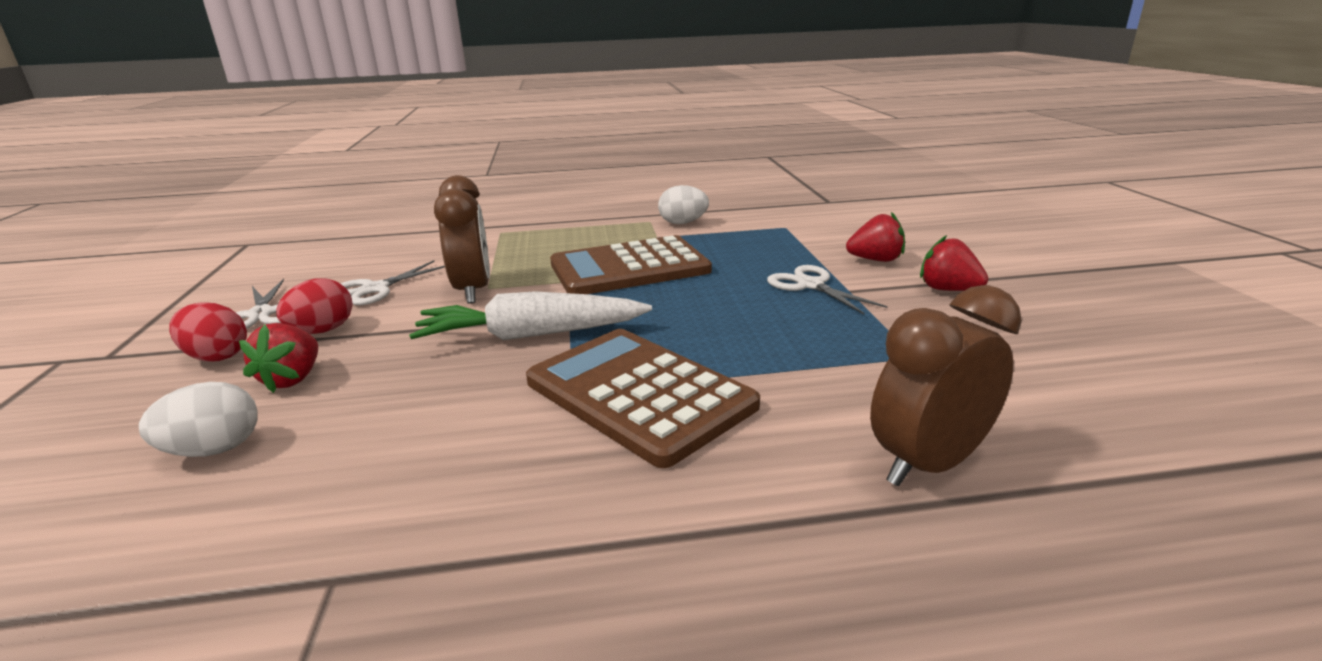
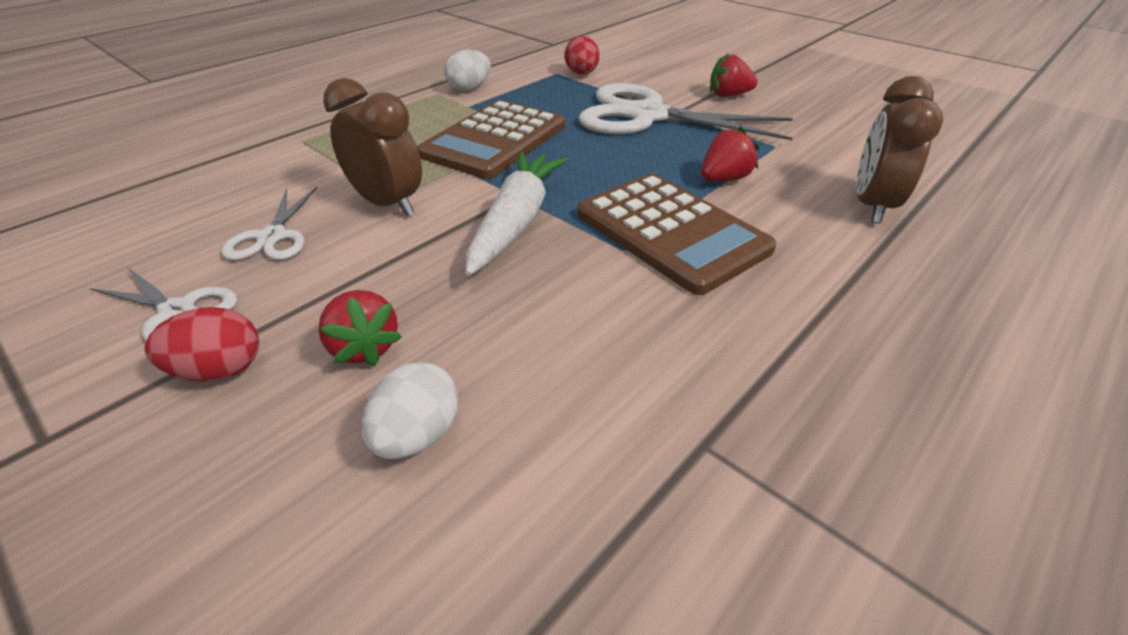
camera: 40 degrees left, 15 degrees up
(322, 331) = (299, 296): red egg -> red egg (581, 74)
(531, 335) = (516, 222): white carrot -> white carrot turned 150 degrees clockwise
(639, 394) = (671, 232): brown calculator -> brown calculator turned 135 degrees counterclockwise
(810, 285) = (647, 116): white scissors -> white scissors, size x2.06
(875, 260) = (657, 85): red strawberry -> red strawberry (724, 179)

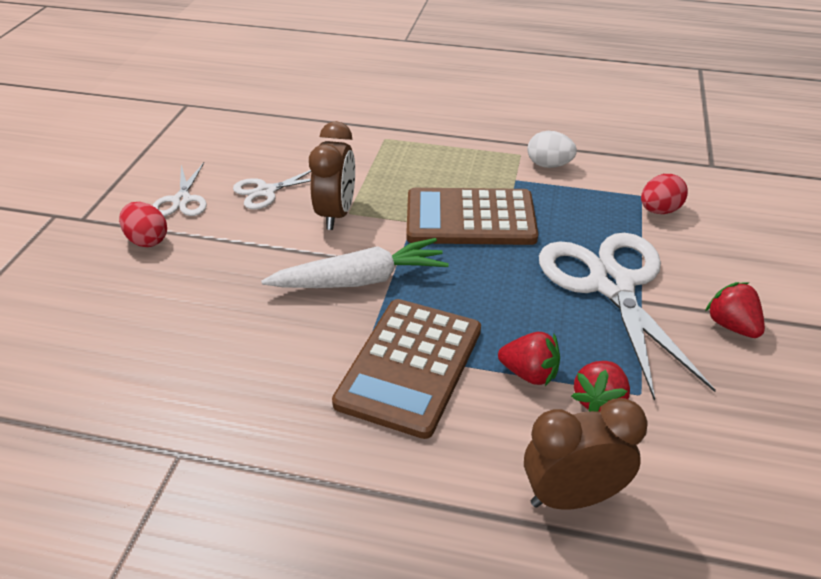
camera: 60 degrees right, 0 degrees up
(364, 347) = (189, 278): red strawberry -> red strawberry (599, 401)
(417, 435) = (134, 331): white egg -> none

